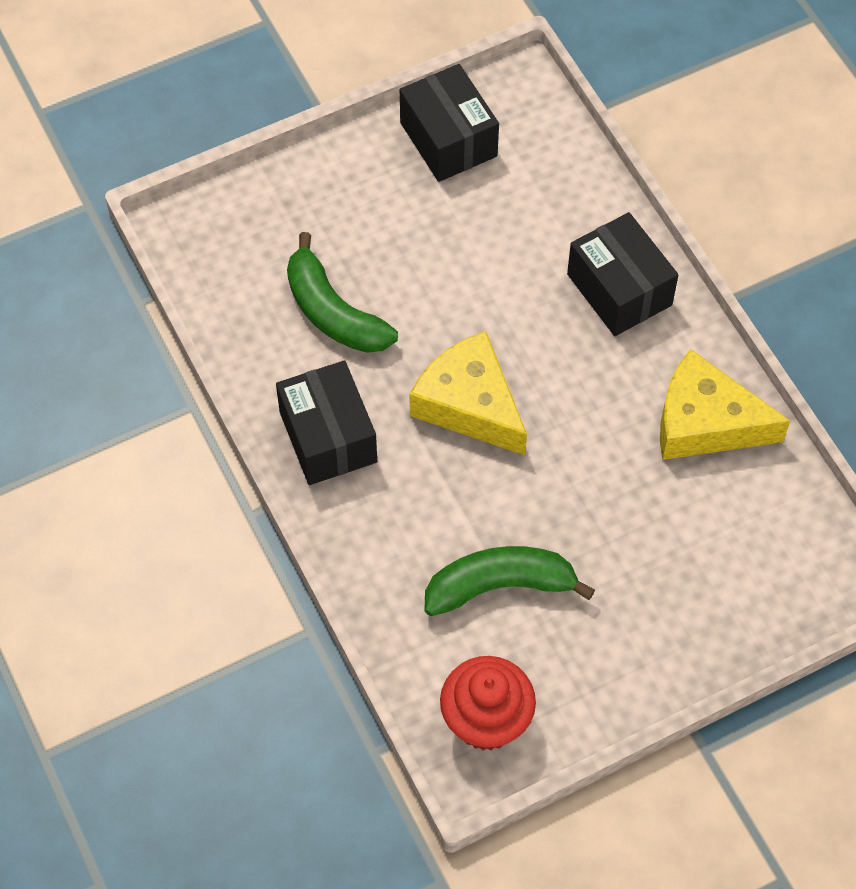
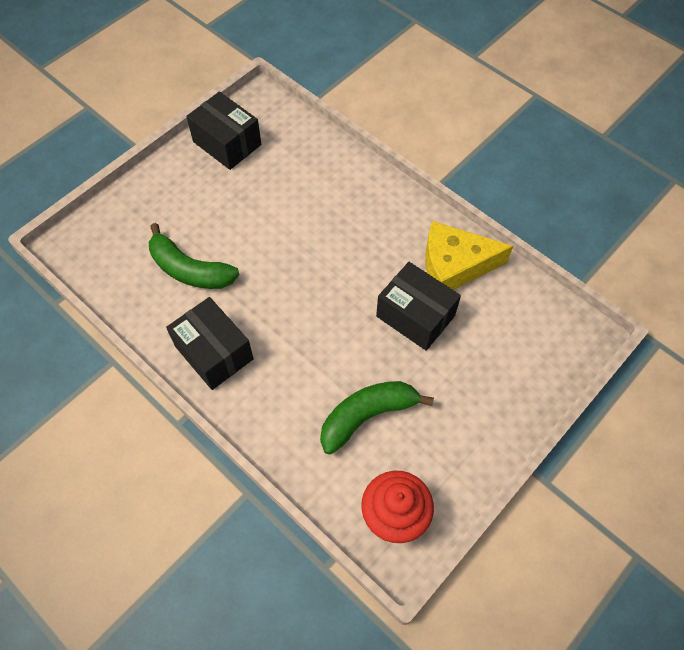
camera: 20 degrees left, 0 degrees up
(469, 404) = (301, 301): yellow cheese -> none
(619, 290) = (368, 201): black box -> black box (415, 316)

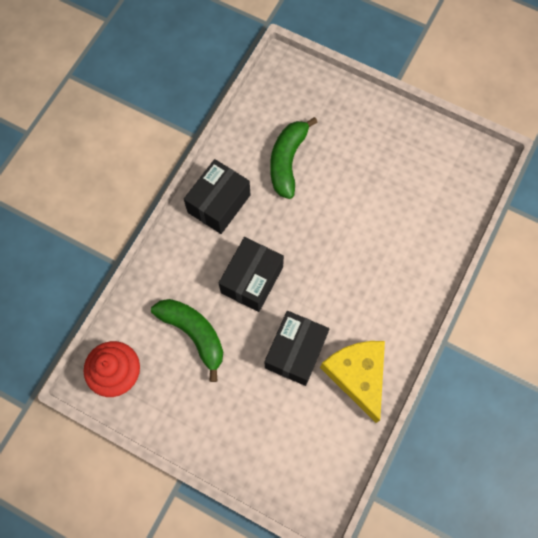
camera: 75 degrees right, 10 degrees up
(227, 143) = (425, 147): black box -> black box (252, 280)

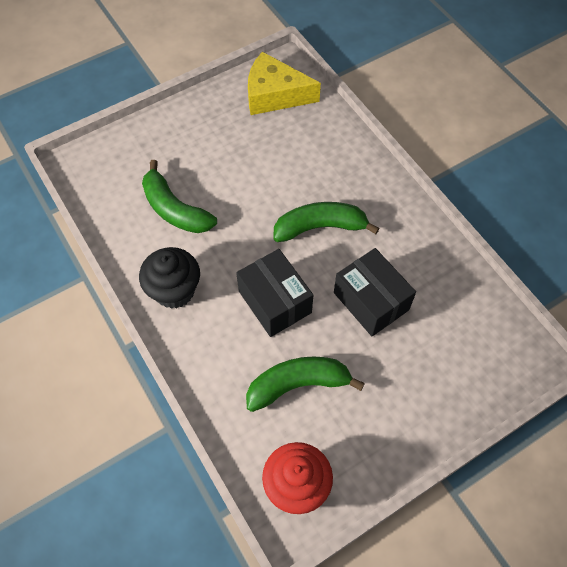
camera: 60 degrees left, 10 degrees down
(219, 203) = (174, 290): black box -> black cupcake
(339, 277) = (320, 227): none -> green banana
(357, 375) = (423, 262): yellow cheese -> yellow cheese (274, 95)

